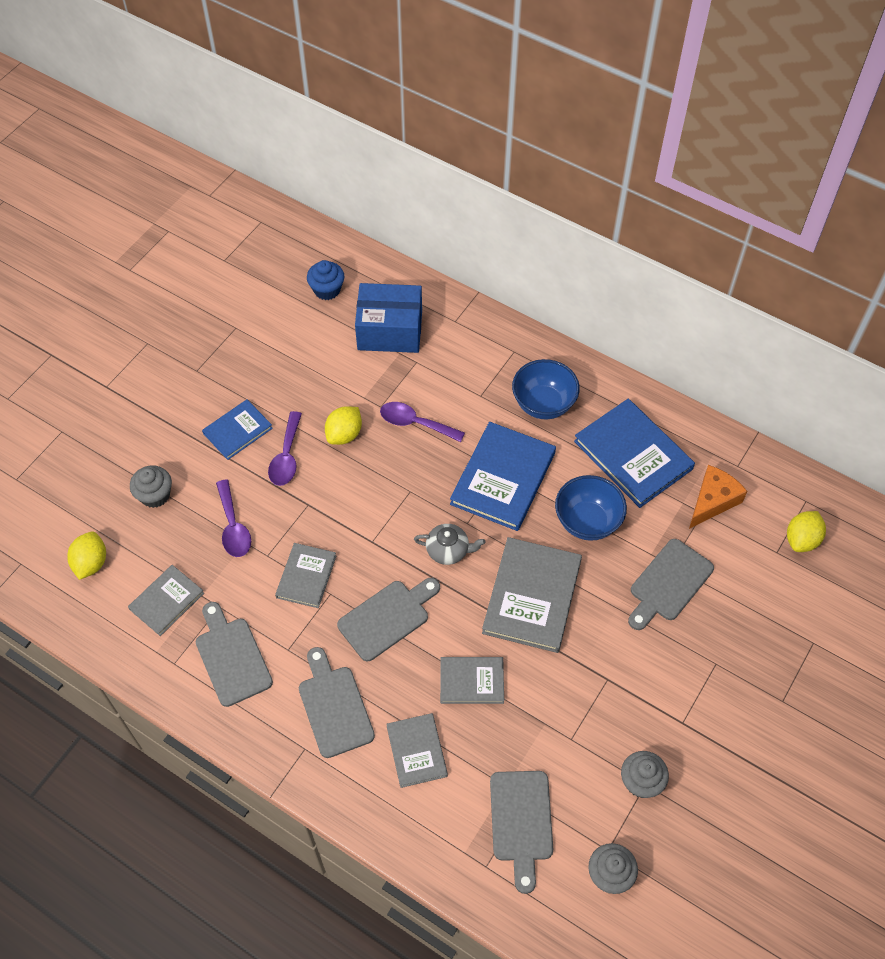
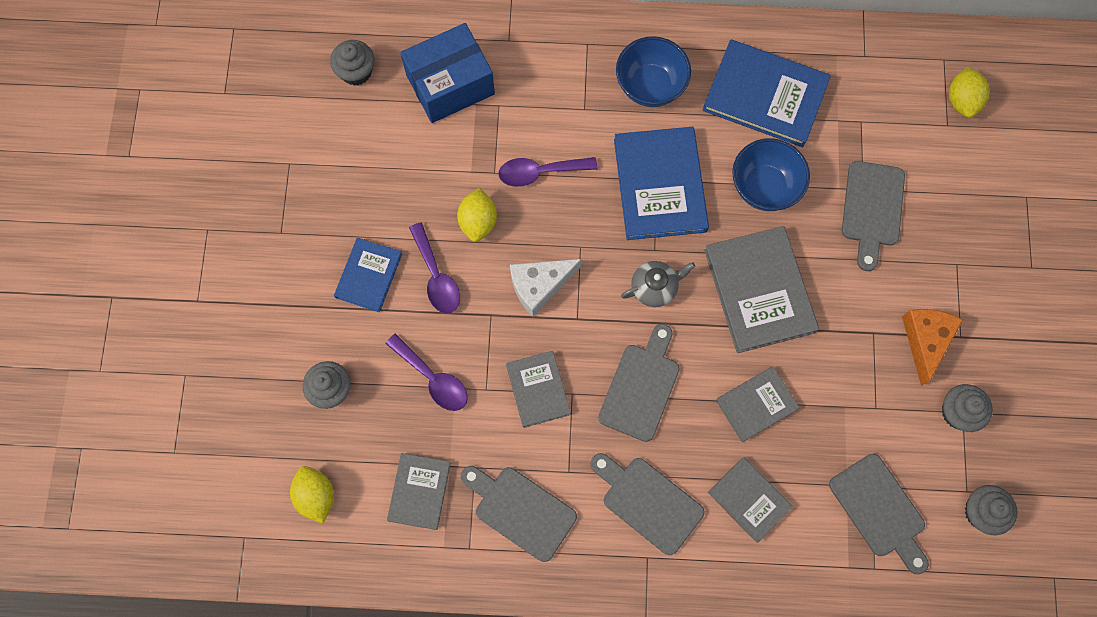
camera: 30 degrees left, 15 degrees up
(327, 290) = (356, 72): blue cupcake -> grey cupcake
(359, 503) = (539, 285): none -> white cheese
(712, 501) = (863, 104): orange cheese -> orange cheese (925, 340)

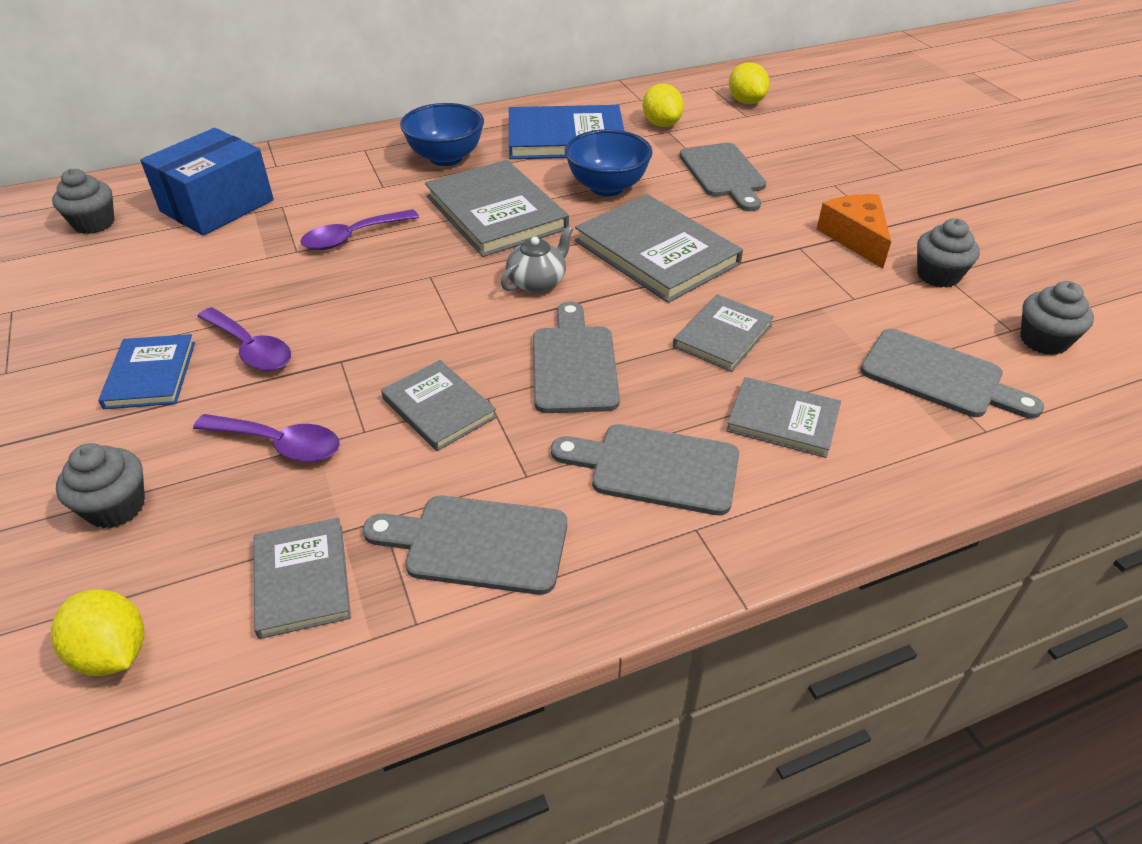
camera: 25 degrees left, 30 degrees down
(478, 222) = (291, 291): yellow lemon -> yellow lemon (661, 124)
(539, 285) = (394, 318): white cheese -> none
(660, 185) = (496, 212): blue book -> grey book

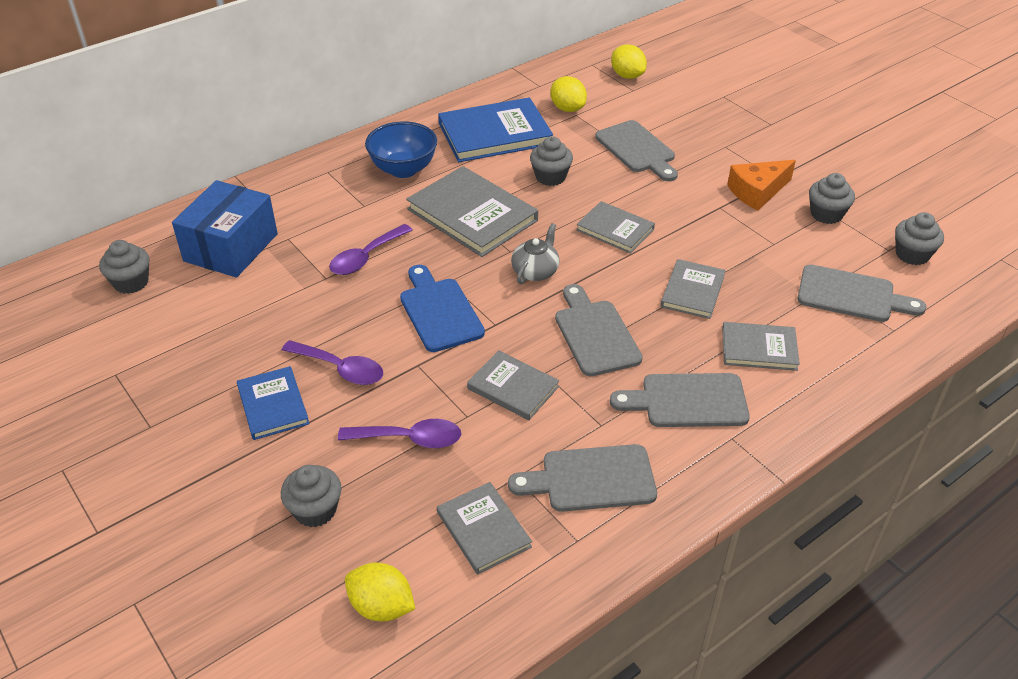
camera: 15 degrees left, 0 degrees up
(400, 306) = (439, 311): none -> blue cutting board
(607, 187) = (550, 177): blue bowl -> grey cupcake
(656, 252) = (615, 229): grey book -> grey book, size x0.58
(855, 238) = (757, 192): orange cheese -> orange cheese turned 90 degrees counterclockwise

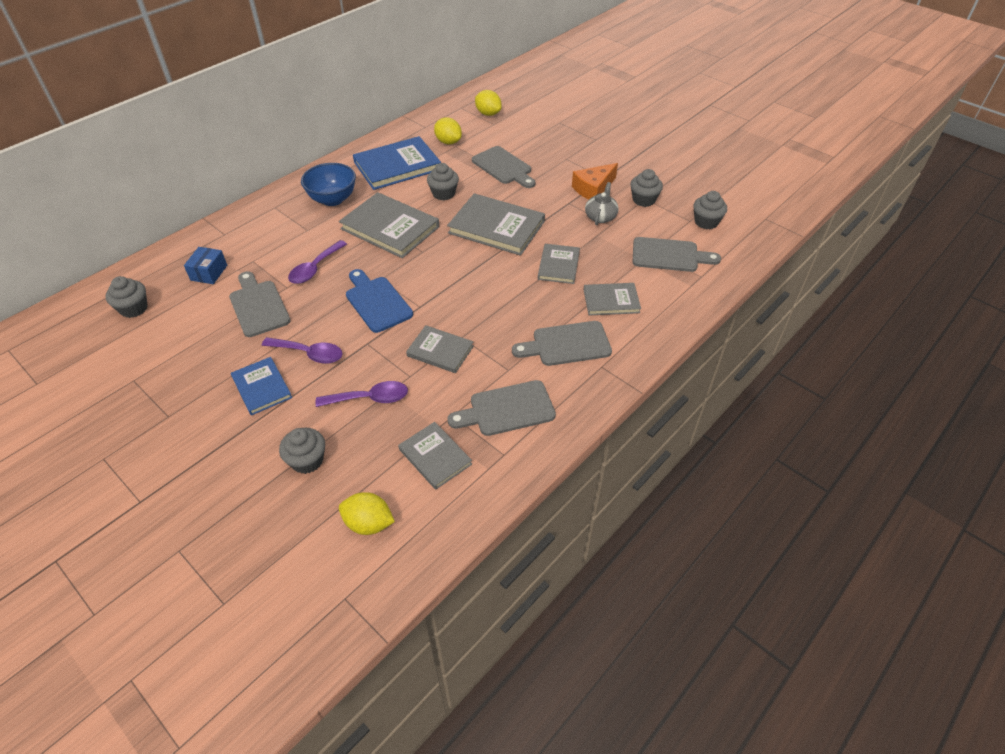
camera: 10 degrees left, 5 degrees up
(231, 247) = (209, 273): blue box -> blue box, size x0.52
(535, 271) = (443, 264): grey teapot -> grey teapot (600, 216)
(595, 334) = (494, 305): grey cutting board -> grey cutting board (258, 306)
(615, 229) = (496, 227): grey book -> grey book, size x1.72

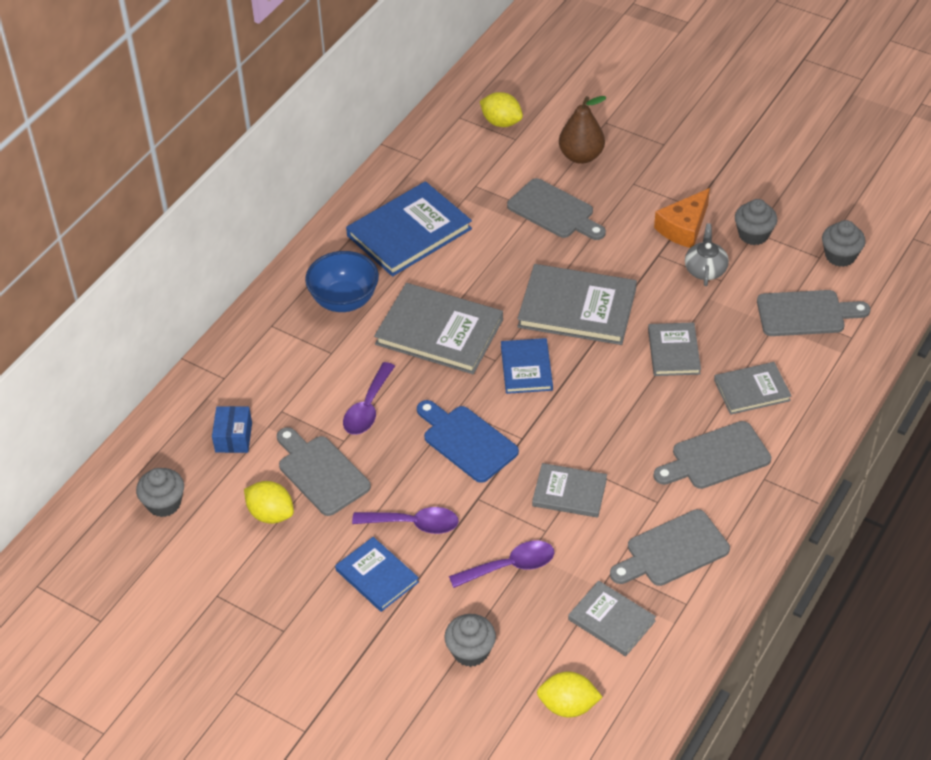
camera: 10 degrees left, 0 degrees up
(443, 193) = (489, 267): grey cupcake -> none
(443, 260) = (526, 368): none -> blue book
(448, 142) = (463, 180): yellow lemon -> yellow lemon (271, 514)
(535, 138) = (581, 156): none -> brown pear

